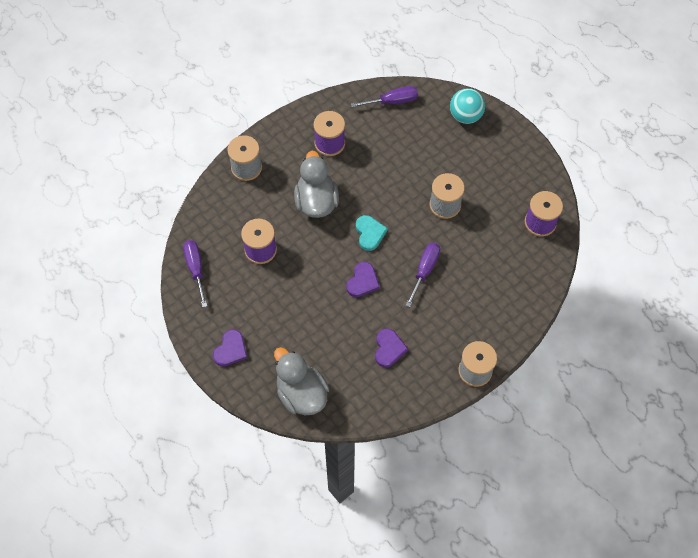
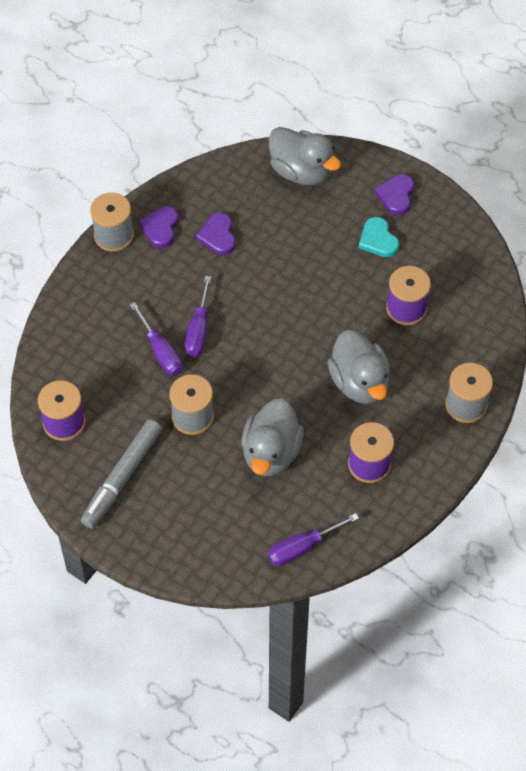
camera: 165 degrees right, 5 degrees down
(196, 269) = (474, 269): purple screwdriver -> purple screwdriver (161, 351)
(362, 281) = (270, 301): purple heart -> purple heart (160, 228)
(369, 233) = (279, 358): turquoise heart -> turquoise heart (378, 240)
(395, 166) = (271, 453): none -> grey duck
(465, 116) = (193, 550): turquoise ball -> none
(504, 174) = (122, 477): none -> grey marker

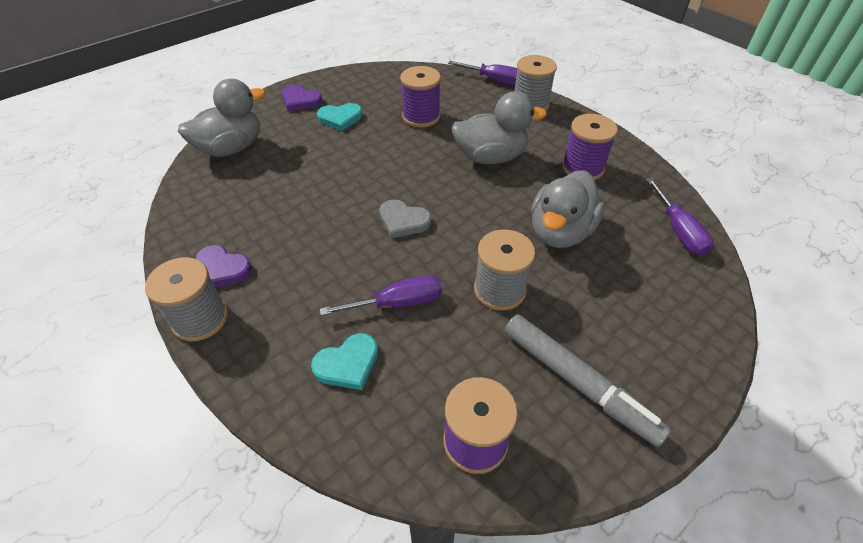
camera: 75 degrees left, 10 degrees down
(101, 336) = (348, 364): none -> turquoise heart
(198, 330) = (382, 261): purple screwdriver -> purple screwdriver (494, 80)
(218, 236) = (266, 221): purple heart -> none
(248, 332) = (403, 221): none -> grey heart
(271, 453) = (560, 232): grey duck -> grey duck turned 90 degrees clockwise

